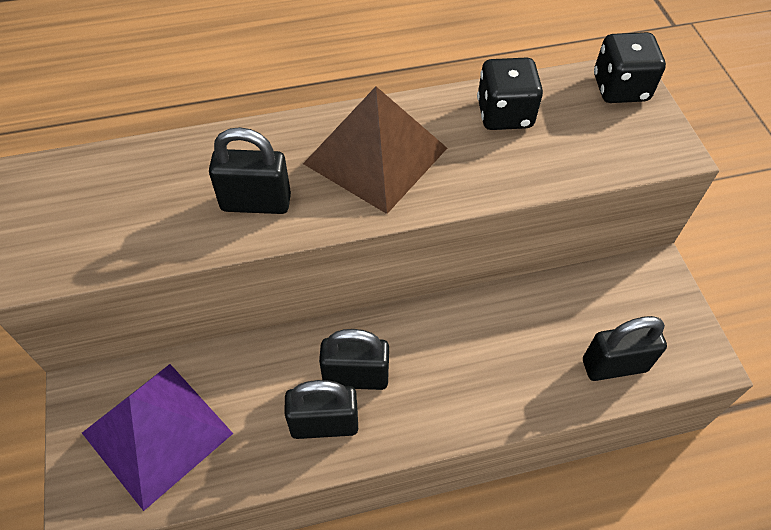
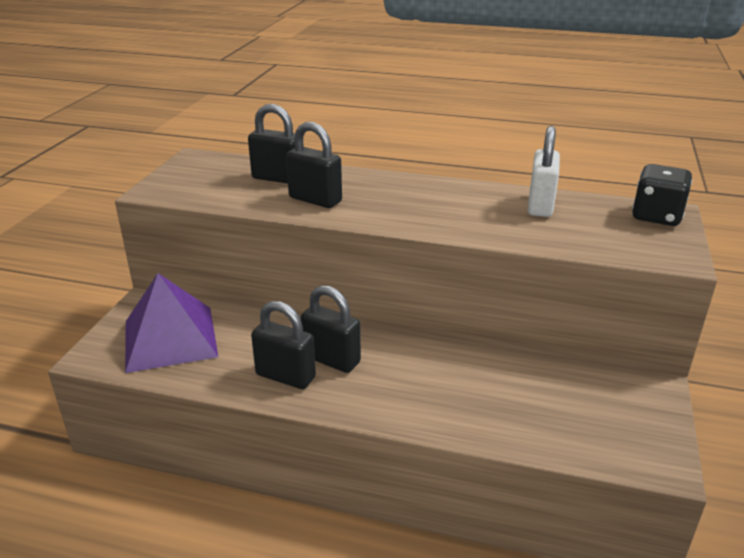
camera: 30 degrees right, 25 degrees down
(376, 155) = (419, 200): brown pyramid -> none
(504, 114) = (540, 206): black dice -> white padlock
(614, 365) = (562, 432): black padlock -> black padlock (277, 178)

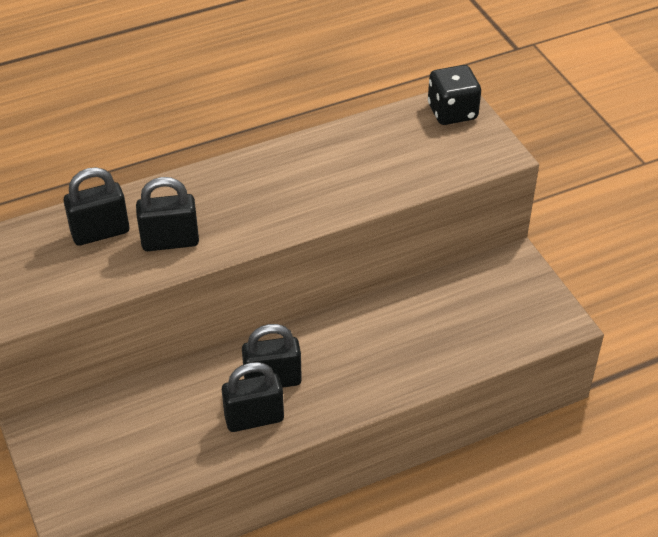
camera: 40 degrees left, 15 degrees up
(170, 338) = (113, 448): purple pyramid -> none
(540, 206) = (360, 145): white padlock -> none

